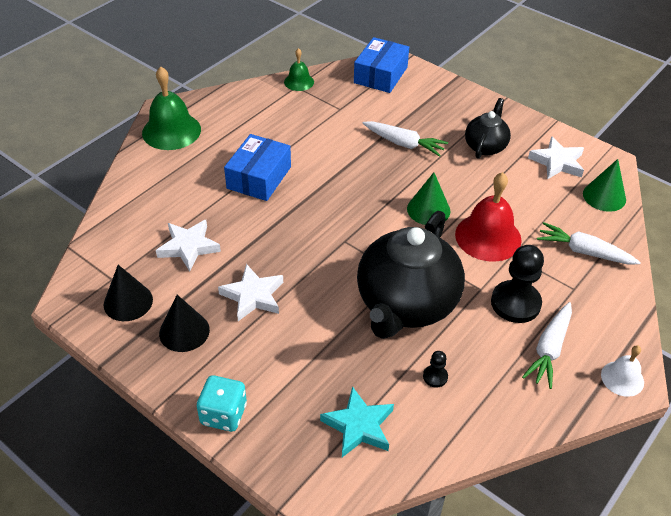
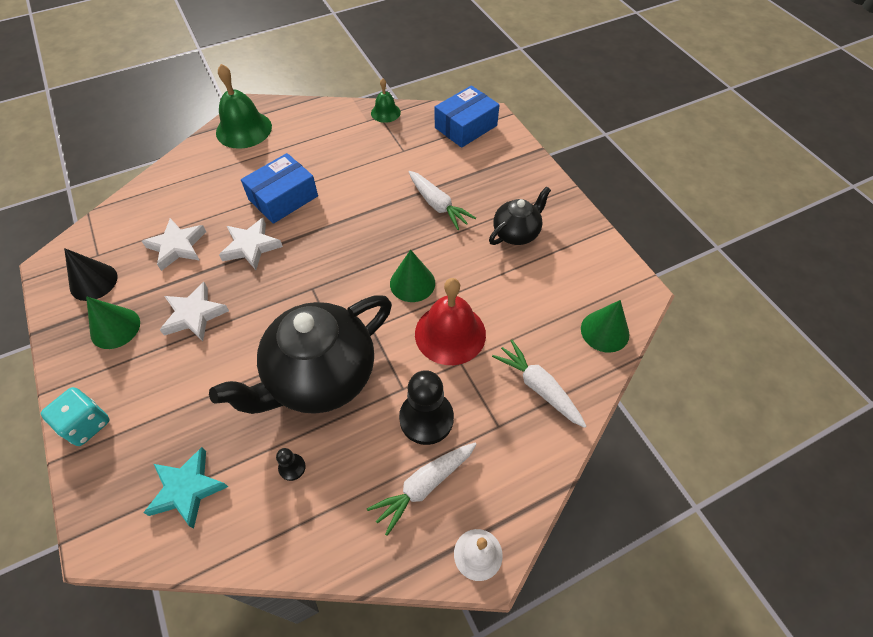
camera: 25 degrees right, 10 degrees up
(184, 331) = (115, 328): black cone -> green cone
(557, 162) = (580, 275): white star -> white star (251, 246)

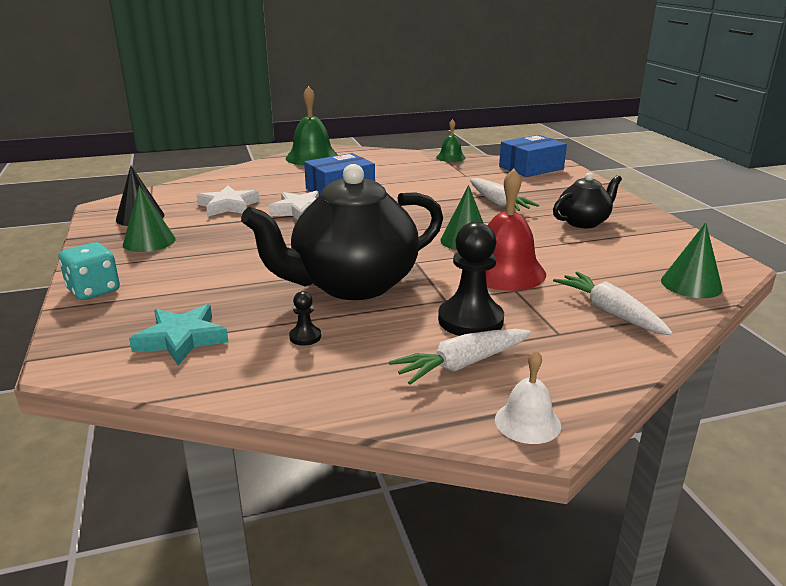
camera: 10 degrees right, 30 degrees down
(194, 315) = (230, 241): white star -> none

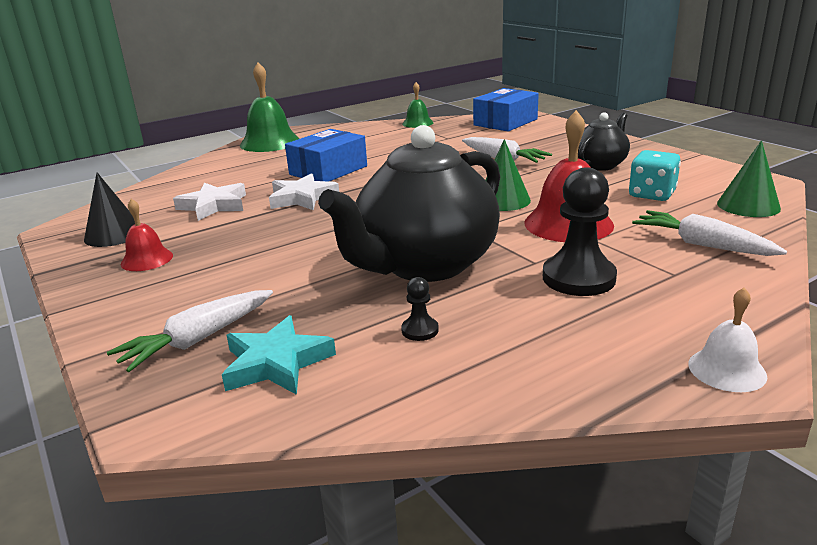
camera: 15 degrees left, 0 degrees up
(94, 290) = (118, 328): turquoise dice -> turquoise dice (651, 194)
(149, 241) = (147, 259): green cone -> red bell
(462, 364) = (610, 325): white carrot -> white carrot (198, 339)

